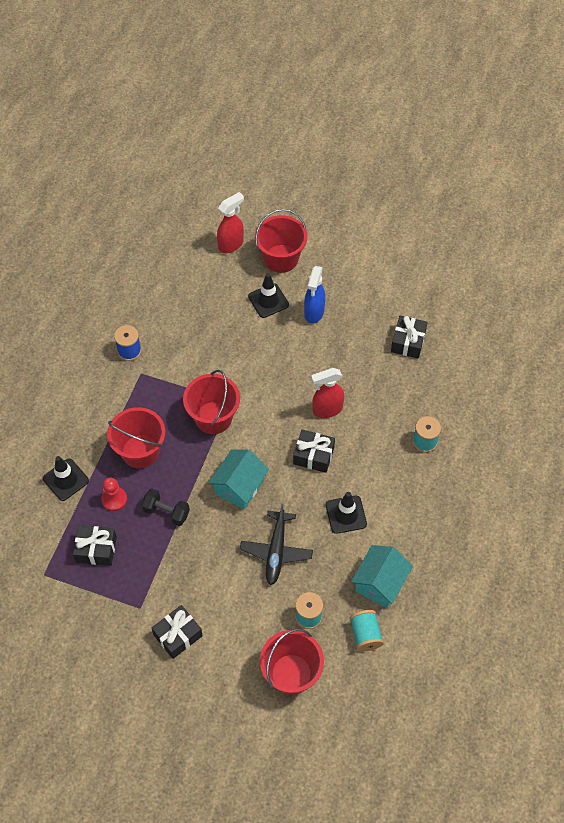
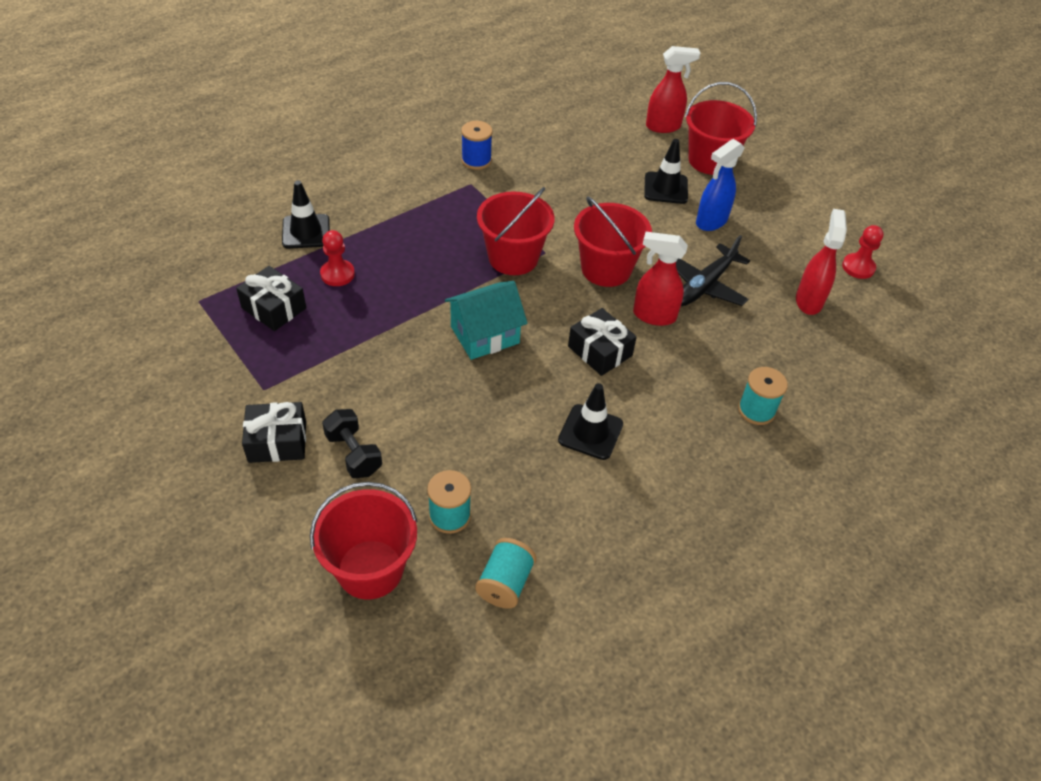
camera: 30 degrees right, 10 degrees down
(140, 451) = (406, 247): red bucket -> red bucket (606, 269)
(166, 512) = (381, 315): black dumbbell -> black dumbbell (353, 454)
(276, 551) = (471, 422): black plane -> black plane (705, 285)
(380, 583) = (574, 533): turquoise house -> none
(408, 342) = (808, 301): black gift -> red spray bottle
(421, 297) = (858, 267): none -> red pawn

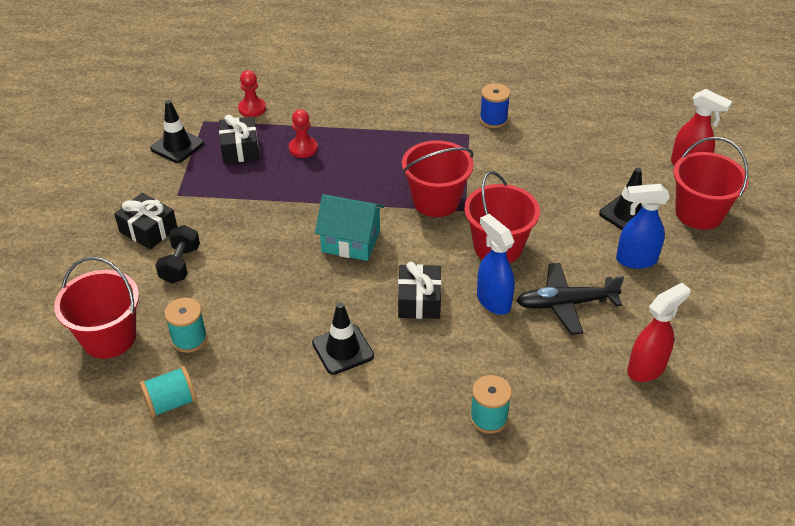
camera: 45 degrees right, 5 degrees down
(306, 232) = (316, 111): black traffic cone -> black traffic cone (177, 146)
(653, 315) = (493, 301): red spray bottle -> blue spray bottle
(858, 267) = (734, 371): red pawn -> red pawn (252, 109)

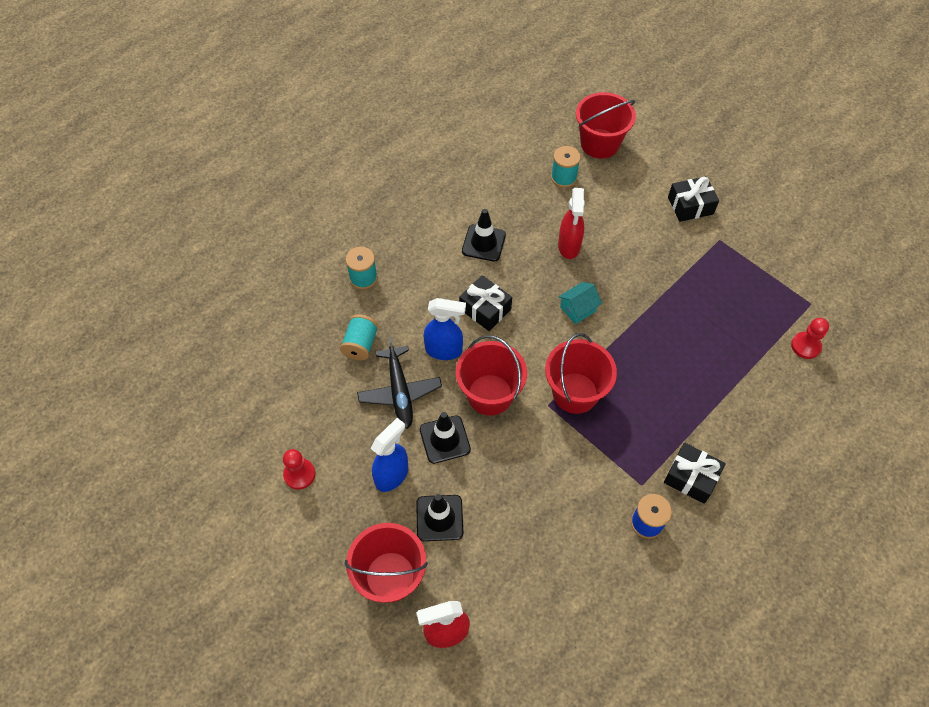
camera: 130 degrees right, 15 degrees up
(171, 402) = (521, 147): turquoise spool -> turquoise spool (360, 345)
(177, 146) = (785, 269): black traffic cone -> black traffic cone (445, 439)
(180, 265) = (638, 205): black dumbbell -> none
(240, 149) = (750, 306): black gift -> black gift (691, 477)
(303, 148) = (717, 348): red pawn -> red pawn (299, 474)
(351, 241) = (578, 309): turquoise house -> turquoise house, size x0.63
(566, 304) = (399, 391): black plane -> black plane turned 135 degrees clockwise
(646, 368) = (307, 390): red spray bottle -> red spray bottle (569, 246)

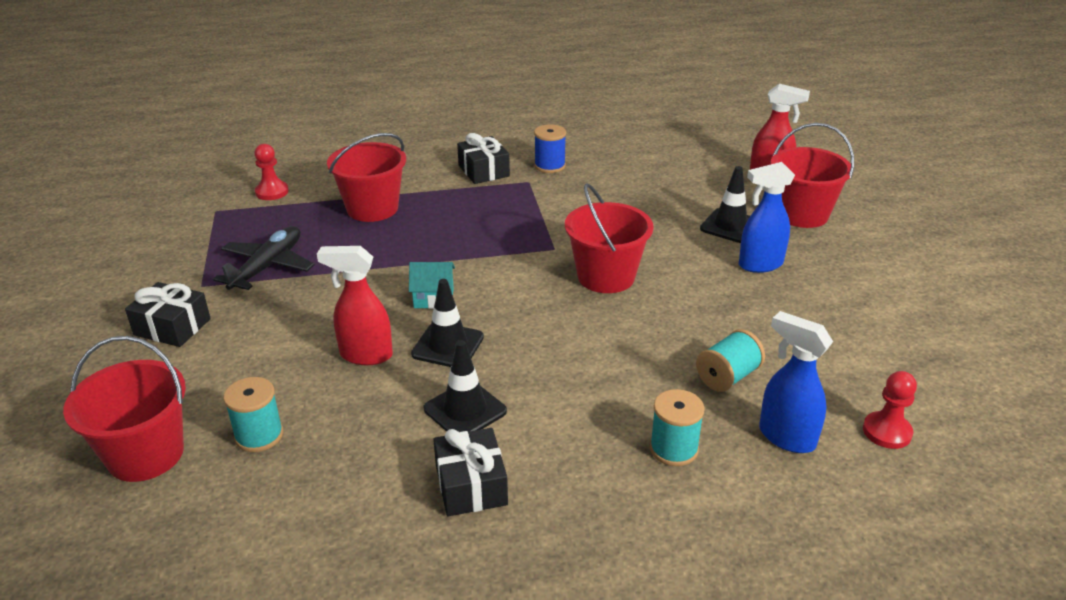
camera: 145 degrees left, 25 degrees down
(299, 474) = (867, 301): red pawn -> red pawn (887, 432)
(399, 391) = (707, 317): black plane -> black plane (267, 267)
(444, 350) = (624, 328): blue spray bottle -> blue spray bottle (786, 437)
(445, 439) = (684, 266): black traffic cone -> black traffic cone (448, 346)
(485, 309) = (538, 343): black gift -> black gift (471, 485)
(569, 246) = (365, 355): red spray bottle -> red spray bottle turned 120 degrees counterclockwise
(575, 393) = (518, 245): red bucket -> red bucket (372, 208)

